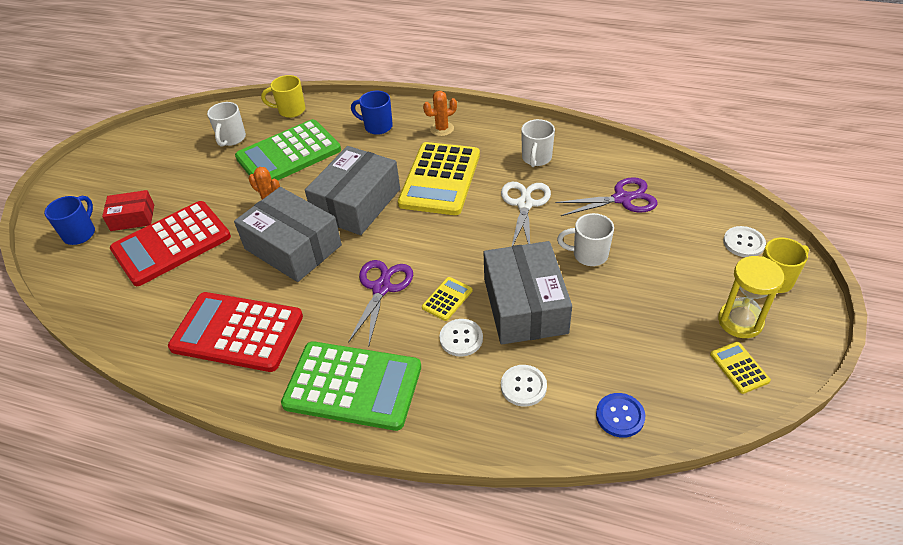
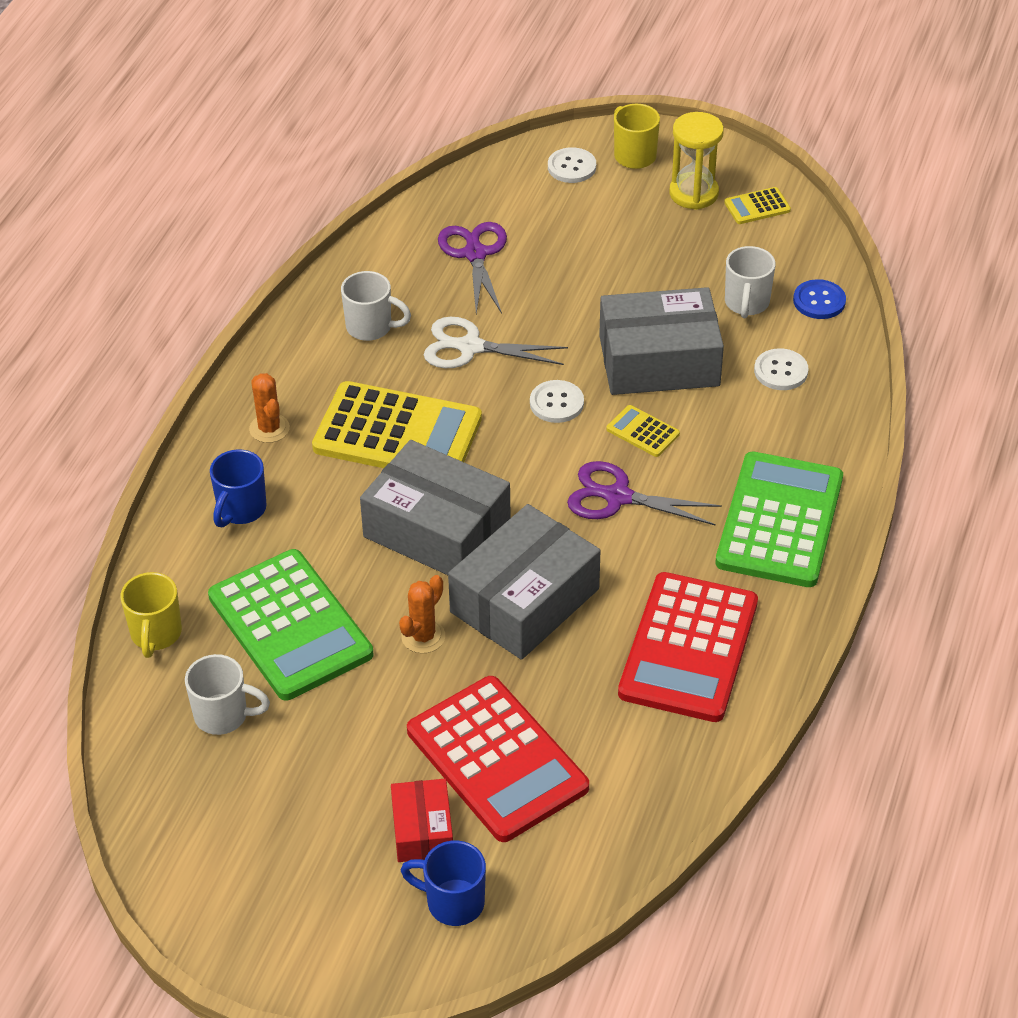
camera: 90 degrees left, 0 degrees up
(461, 338) = (709, 421): white button -> white button (556, 403)
(588, 255) = (577, 297): white mug -> white mug (746, 303)

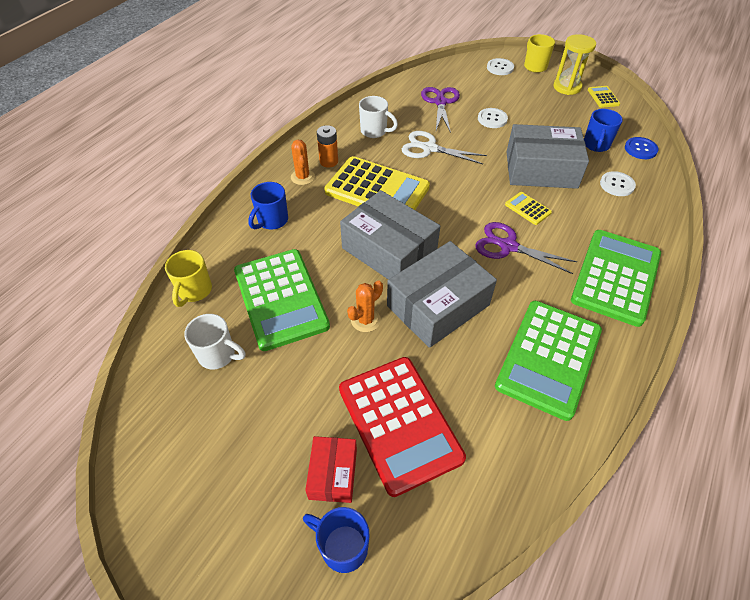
camera: 10 degrees right, 5 degrees up
(305, 394) = (329, 161): none -> orange battery
(556, 403) = (476, 185): white button -> white button (492, 119)
(688, 648) = (548, 358): red calculator -> green calculator
(746, 303) = (596, 145): white mug -> blue mug
(757, 206) = (603, 97): yellow calculator -> yellow calculator turned 90 degrees clockwise

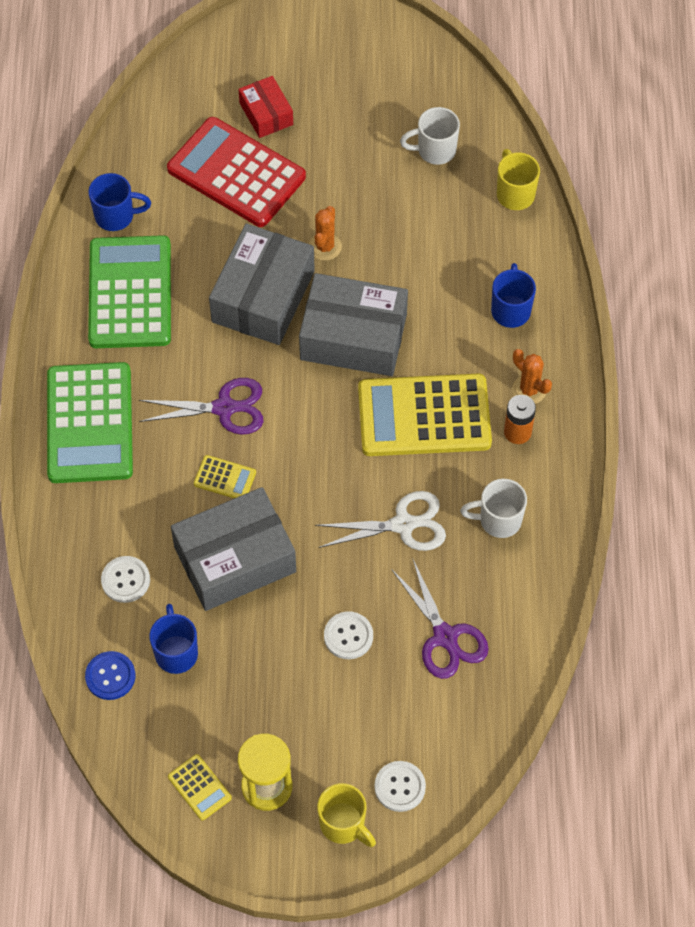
camera: 150 degrees right, 10 degrees up
(280, 299) = (424, 227): green calculator -> none
(342, 546) = (228, 76): blue mug -> blue mug (116, 216)

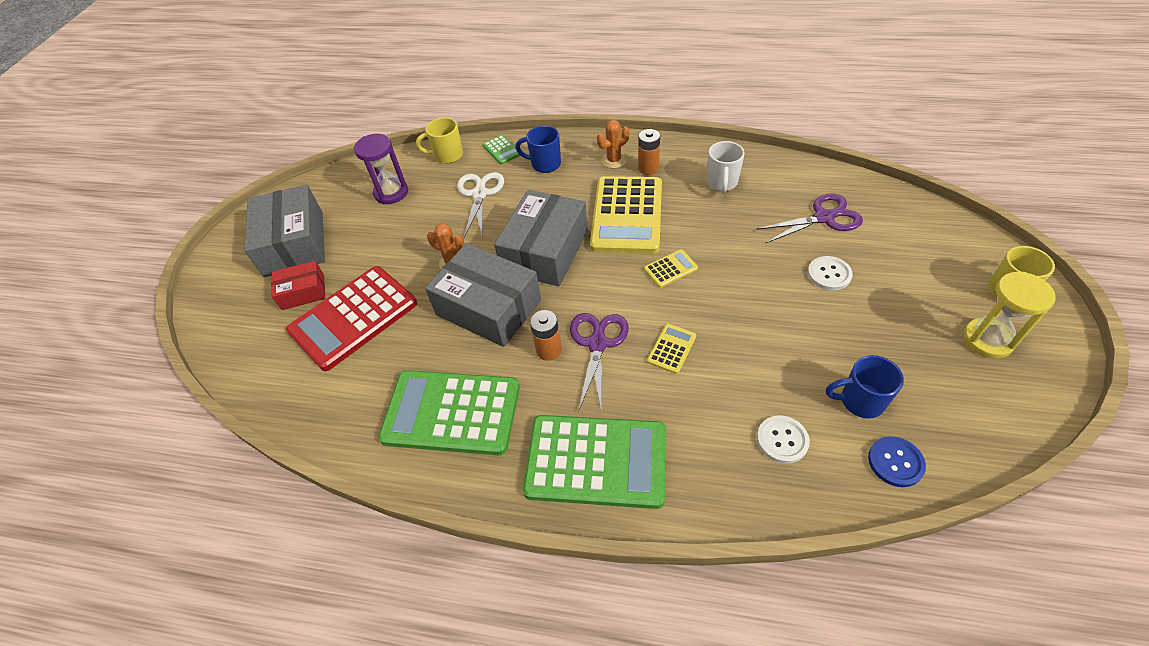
camera: 75 degrees left, 10 degrees down
(116, 216) = (358, 419): blue mug -> none
(199, 787) = (1003, 392): yellow calculator -> yellow calculator (670, 269)
(212, 364) = (549, 350): none -> orange battery
(235, 559) = (757, 347): grey box -> grey box (294, 243)
(400, 787) = (963, 253): white button -> none
(403, 524) = (724, 234): white scissors -> white scissors (479, 194)
(435, 150) = (391, 193): white mug -> purple hourglass
(534, 254) = (501, 150): none -> green calculator

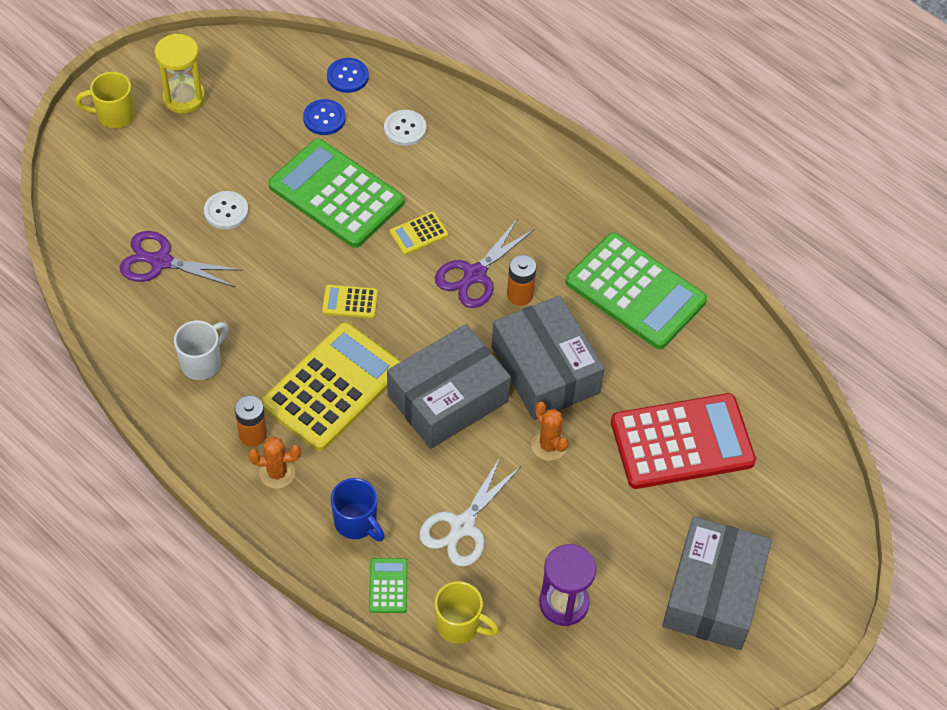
camera: 155 degrees left, 5 degrees up
(303, 292) = (724, 510): red box -> none
(596, 461) = (547, 192): green calculator -> green calculator (336, 194)
(859, 401) = (324, 118): blue mug -> blue button

